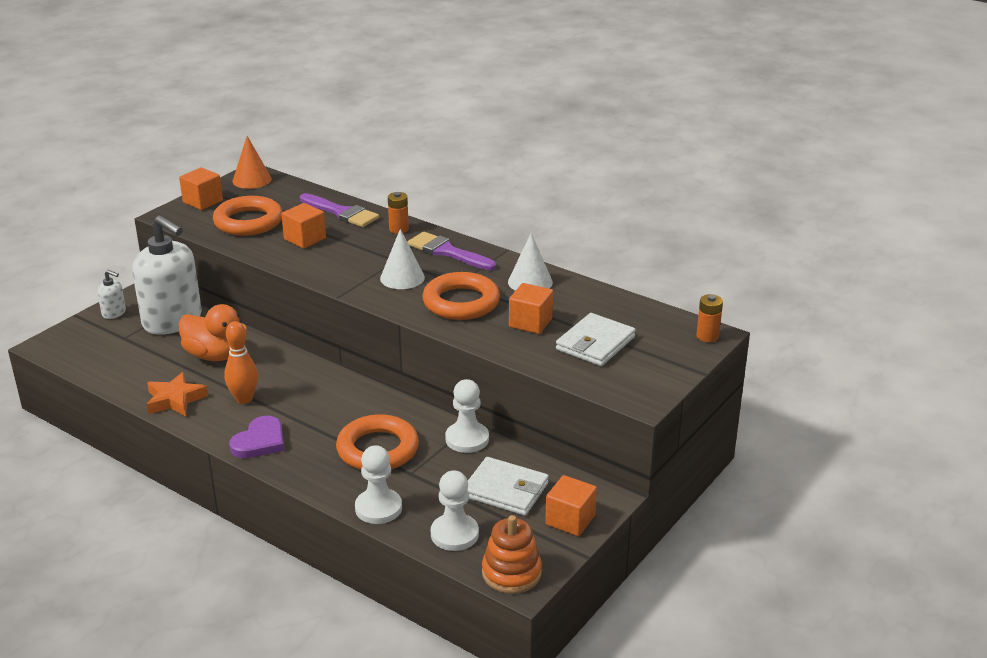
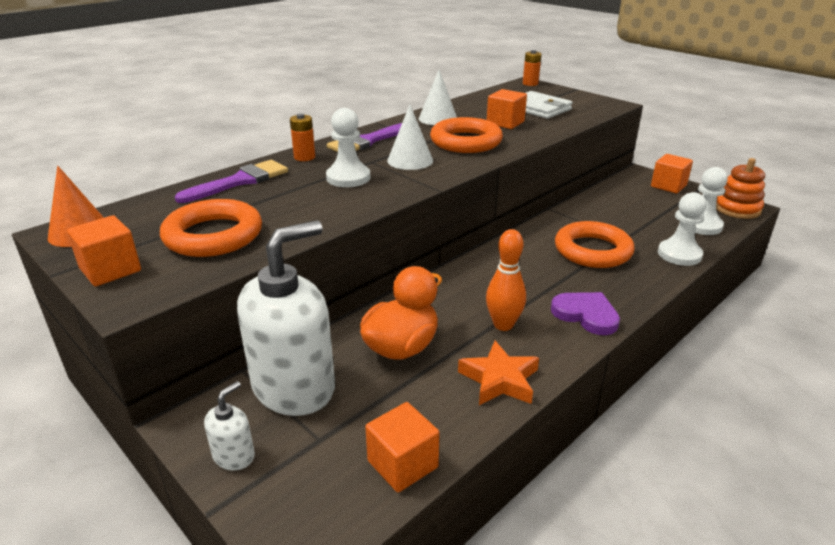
camera: 80 degrees left, 0 degrees up
(305, 239) = (291, 202): orange cube -> orange cube (402, 464)
(467, 439) = (573, 212): white pawn -> white pawn (348, 178)
(505, 490) = (639, 203): white wallet -> none

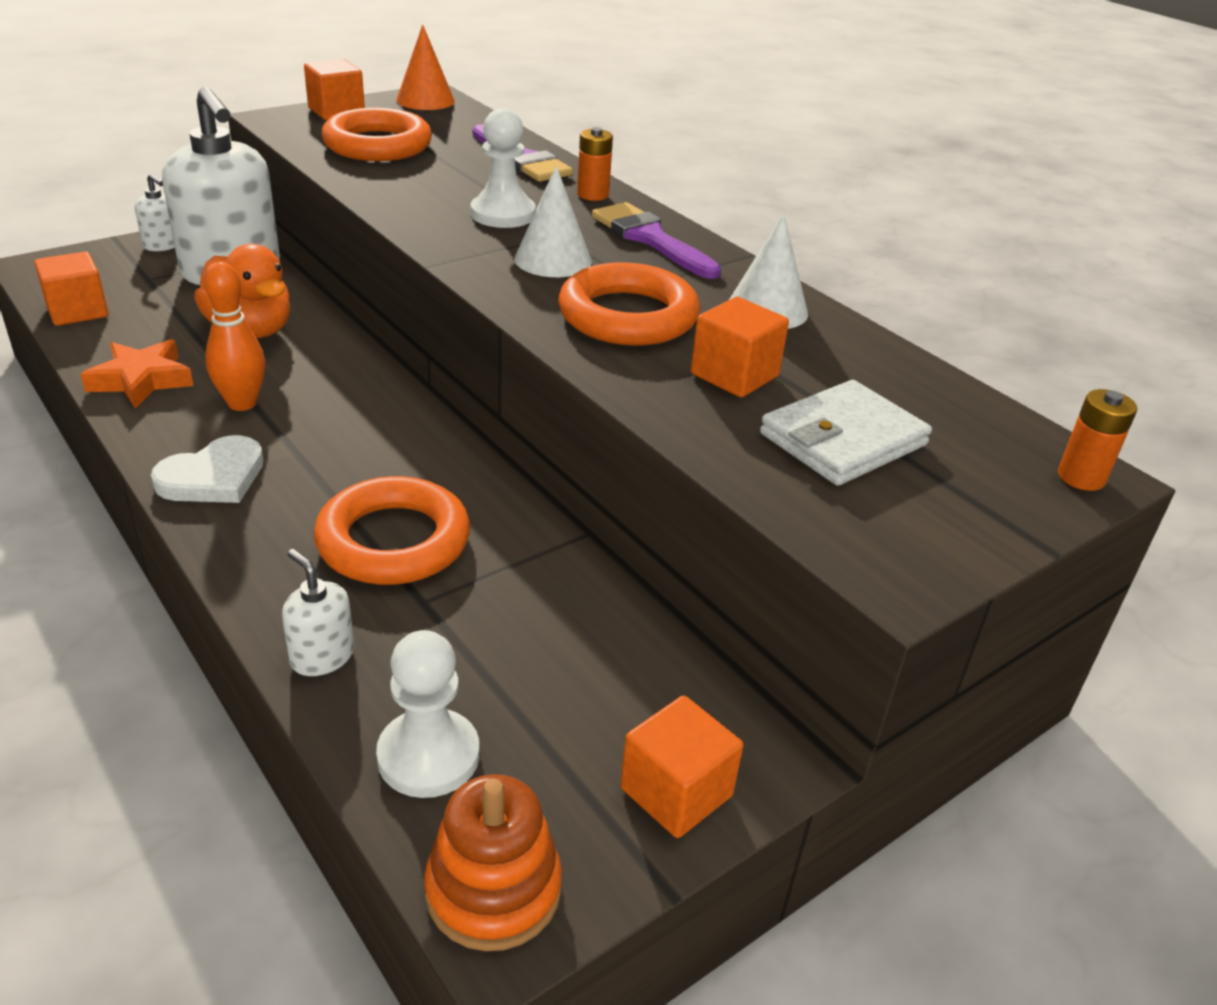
camera: 95 degrees right, 5 degrees up
(586, 315) = (213, 477): purple heart -> white heart
(679, 254) = (322, 656): white pawn -> white soap dispenser

